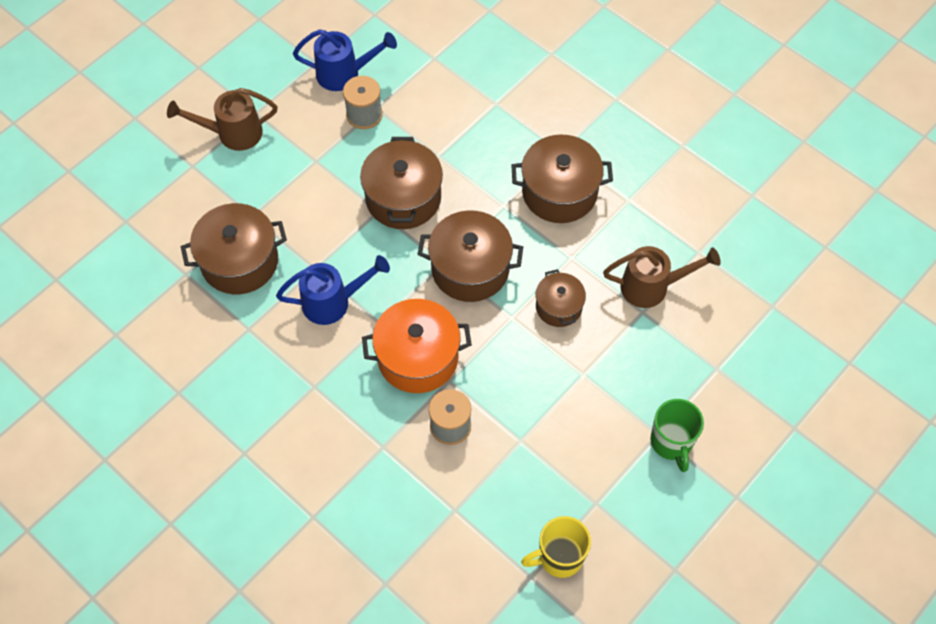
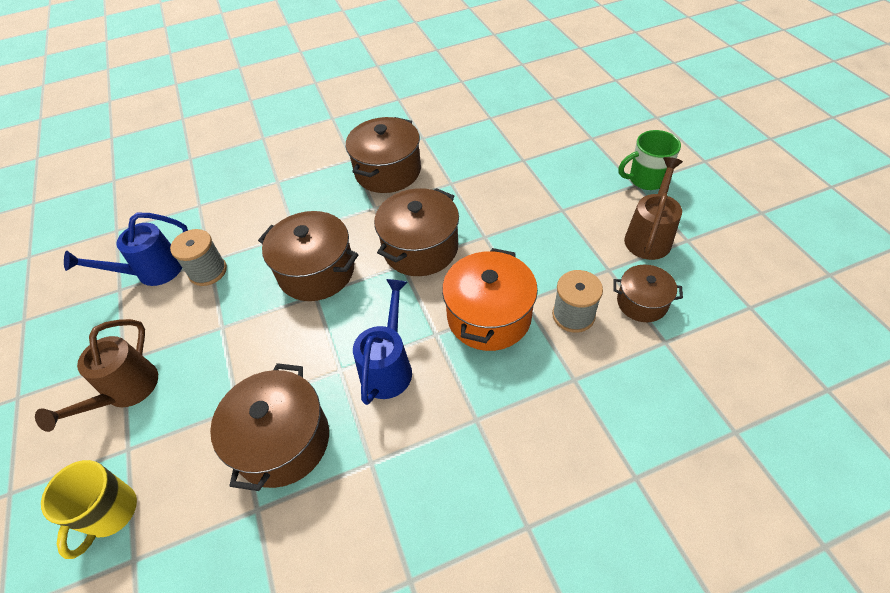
camera: 60 degrees left, 10 degrees down
(344, 74) = (152, 272): blue watering can -> blue watering can turned 150 degrees counterclockwise
(558, 307) = (491, 204): brown pot -> brown pot (642, 303)
(559, 557) = (734, 280): yellow mug -> yellow mug (110, 513)
(652, 287) = (504, 148): brown watering can -> brown watering can (649, 236)
(671, 442) = (646, 179): green mug -> green mug turned 150 degrees clockwise

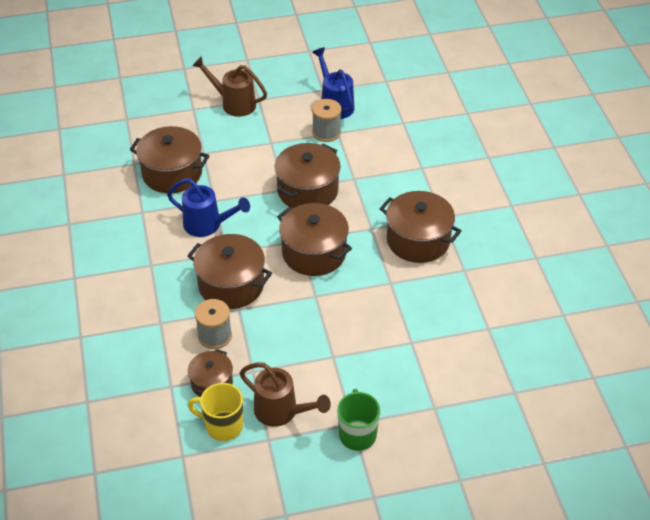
camera: 95 degrees right, 5 degrees down
(110, 513) = (156, 107): yellow mug -> yellow mug (223, 426)
(489, 316) = (231, 285): orange pot -> brown pot

